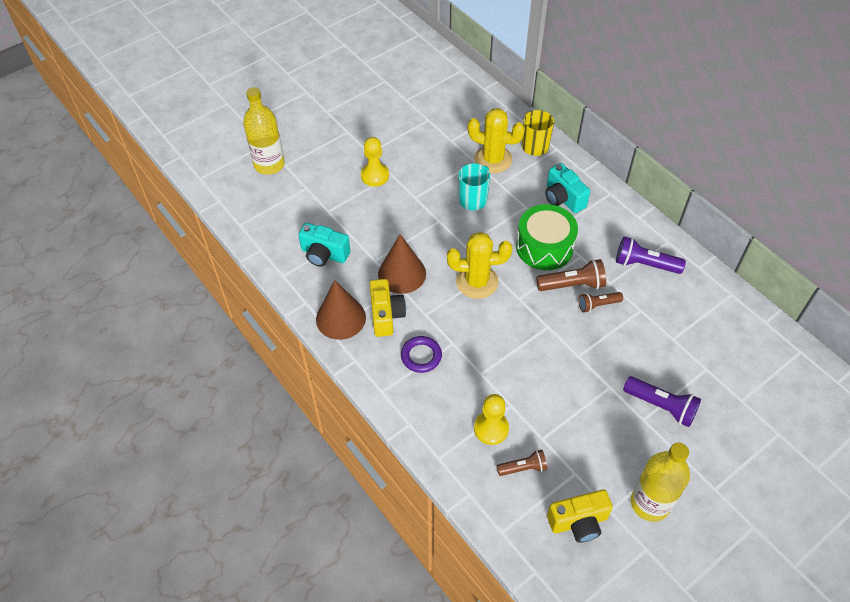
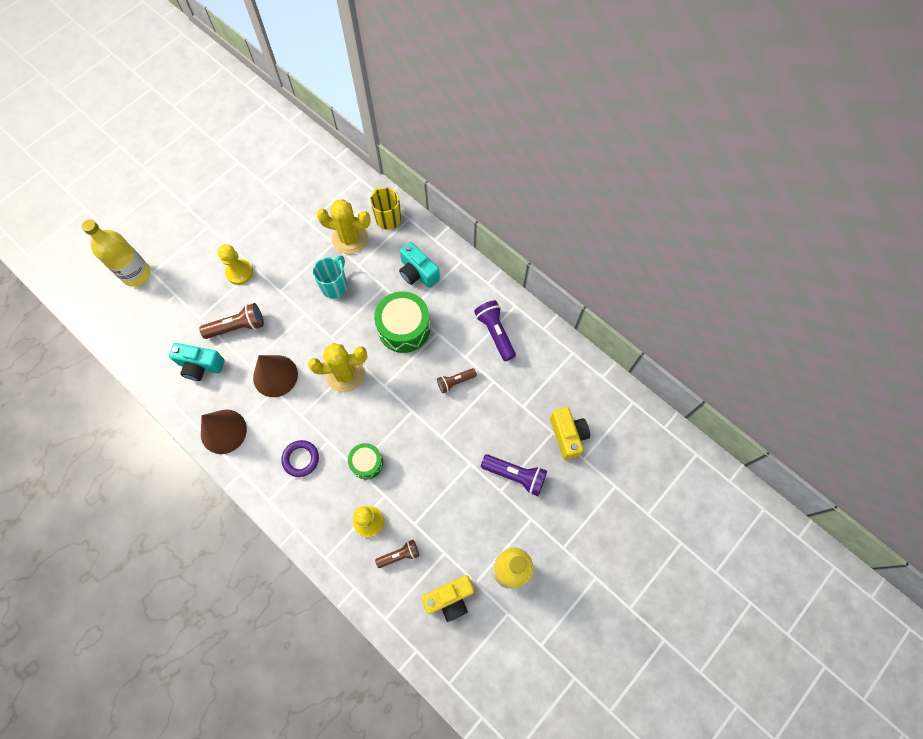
camera: 10 degrees left, 15 degrees up
(386, 315) = (265, 422): yellow camera -> yellow camera (568, 436)
(493, 370) = (367, 463): none -> green drum
(572, 285) = (431, 364): brown flashlight -> brown flashlight (237, 327)
(645, 264) = (495, 333): purple flashlight -> purple flashlight turned 60 degrees clockwise

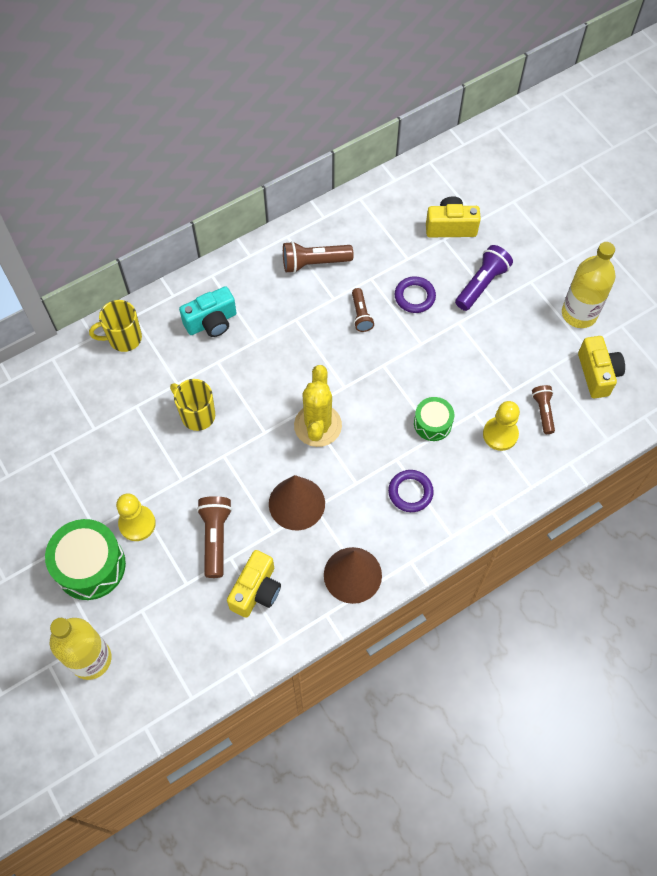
camera: 75 degrees left, 5 degrees down
(200, 366) = (256, 590): turquoise camera -> yellow camera
(335, 286) = (197, 415): turquoise mug -> yellow mug
(350, 239) = (137, 386): yellow cactus -> none
(404, 328) = (278, 352): green drum -> green drum (90, 565)
(485, 421) = (414, 297): none -> purple ring
(495, 333) = (314, 263): purple flashlight -> brown flashlight

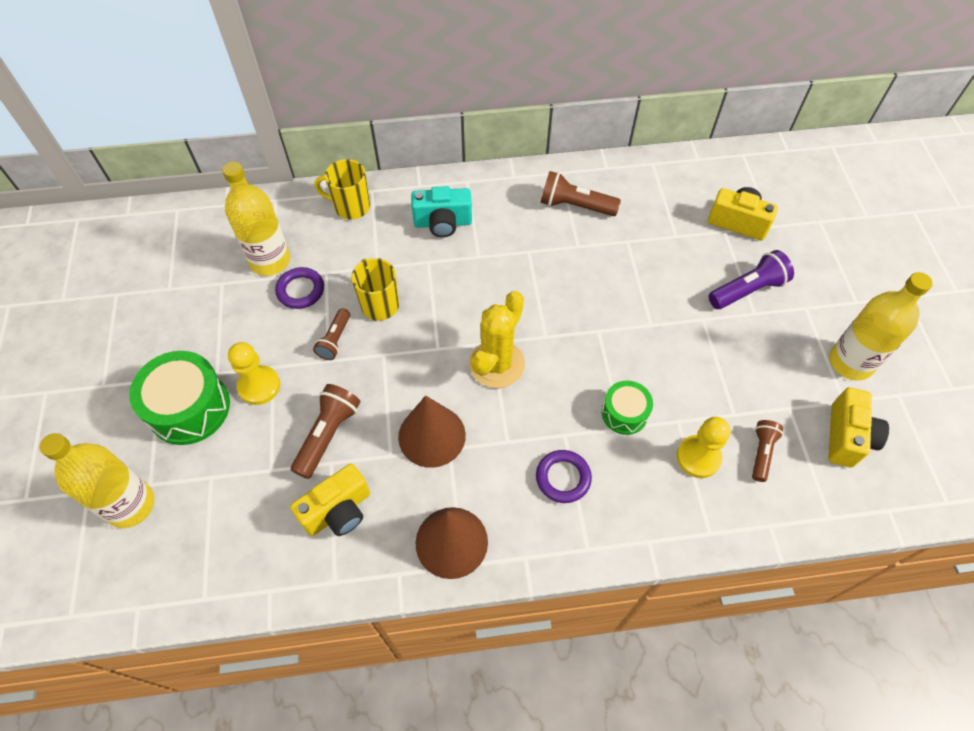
camera: 25 degrees right, 5 degrees down
(81, 415) = (270, 261): none -> yellow bottle
(361, 315) = (599, 272): brown flashlight -> brown flashlight (335, 340)
(414, 297) = (666, 275): purple ring -> purple ring (300, 290)

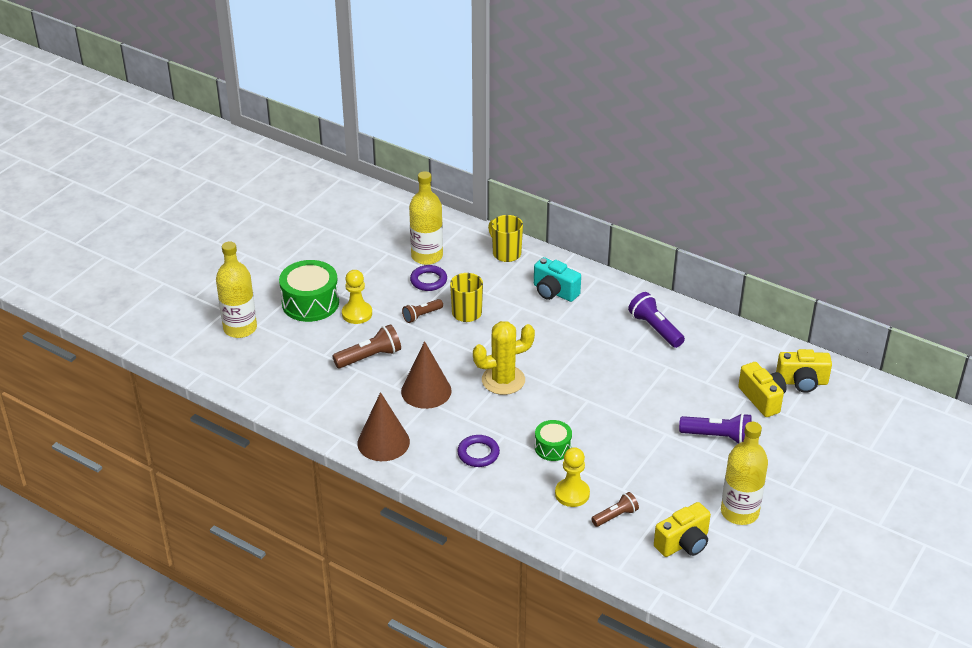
camera: 40 degrees right, 20 degrees down
(338, 511) = (339, 393): yellow camera -> yellow camera (802, 382)
(575, 206) = (655, 329): brown flashlight -> purple flashlight

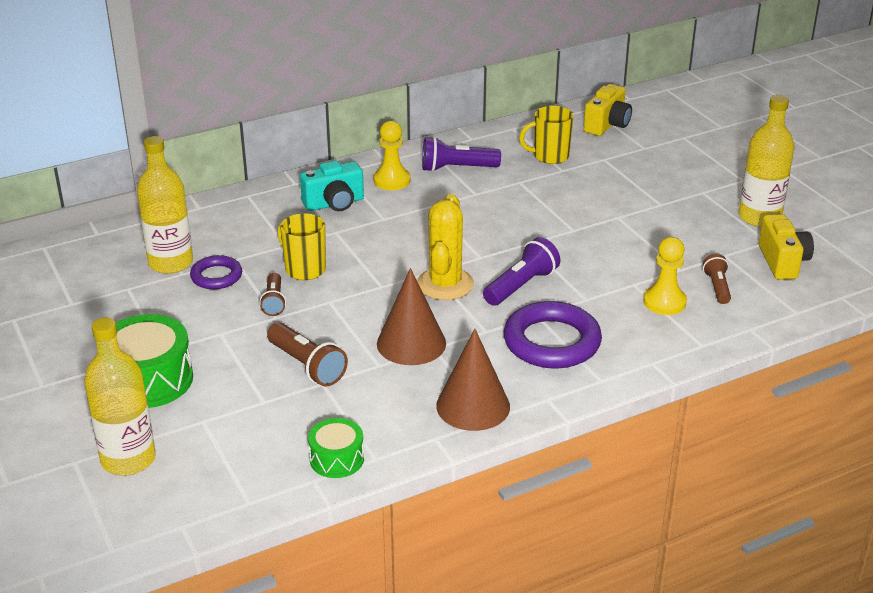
camera: 60 degrees left, 5 degrees down
(357, 314) = (214, 349): yellow pawn -> yellow pawn (392, 180)
(369, 357) = (307, 366): brown flashlight -> brown flashlight turned 135 degrees clockwise
(478, 453) = (552, 342): purple ring -> purple ring, size x1.76
(506, 253) = (233, 210): yellow mug -> yellow mug (550, 156)
(552, 447) = (583, 289): green drum -> green drum (337, 459)
(718, 437) = (646, 191): purple flashlight -> purple flashlight (521, 286)
(762, 399) = (612, 151): yellow camera -> none

